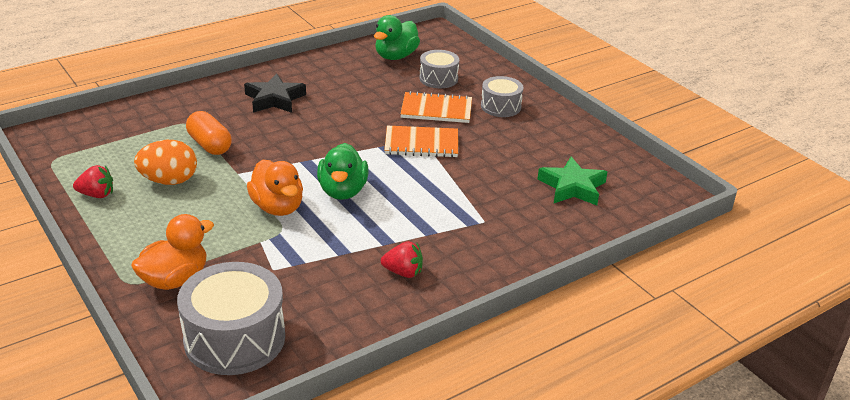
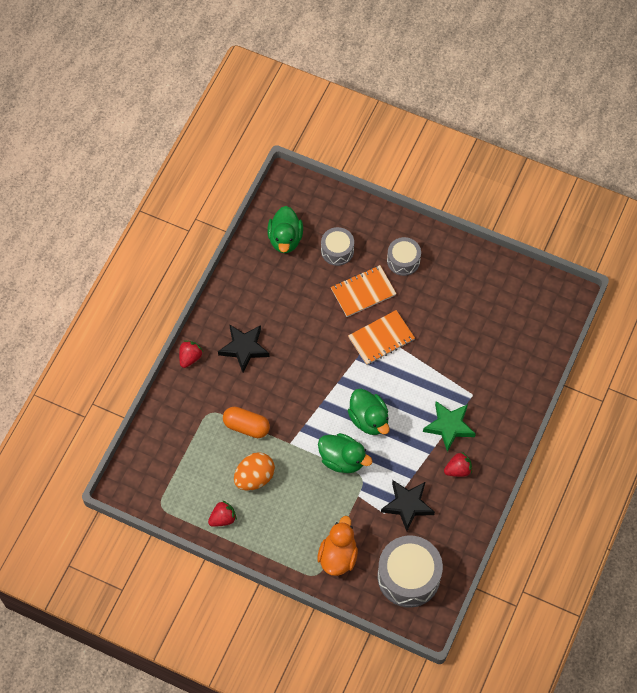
camera: 30 degrees left, 30 degrees up
(217, 86) = (190, 357): none -> red strawberry
(277, 207) = (342, 459): orange duck -> green duck
(308, 275) = (407, 505): none -> black star
(572, 187) = (503, 327): green star -> green star (449, 426)

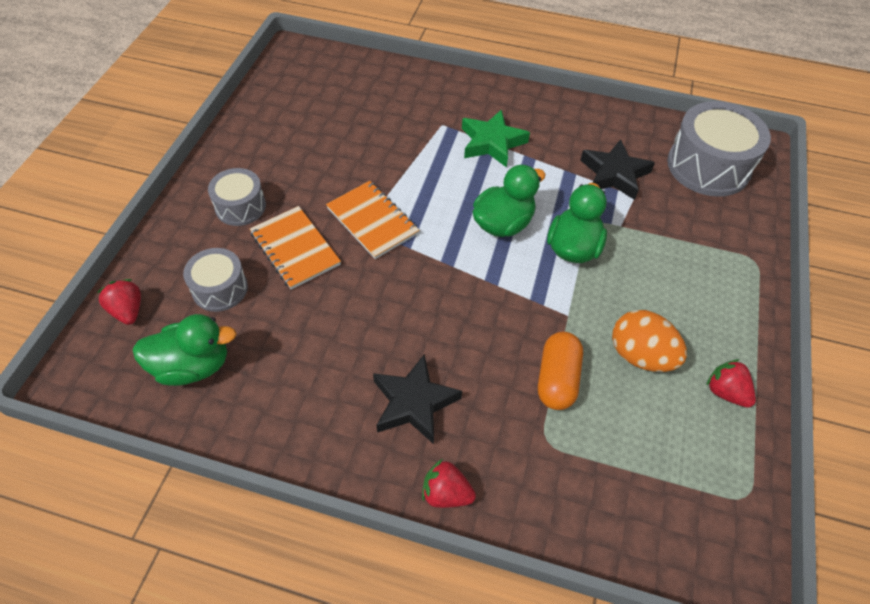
camera: 100 degrees left, 10 degrees down
(338, 556) = (716, 239): orange duck -> none
(458, 469) = (549, 131): red strawberry -> red strawberry (128, 311)

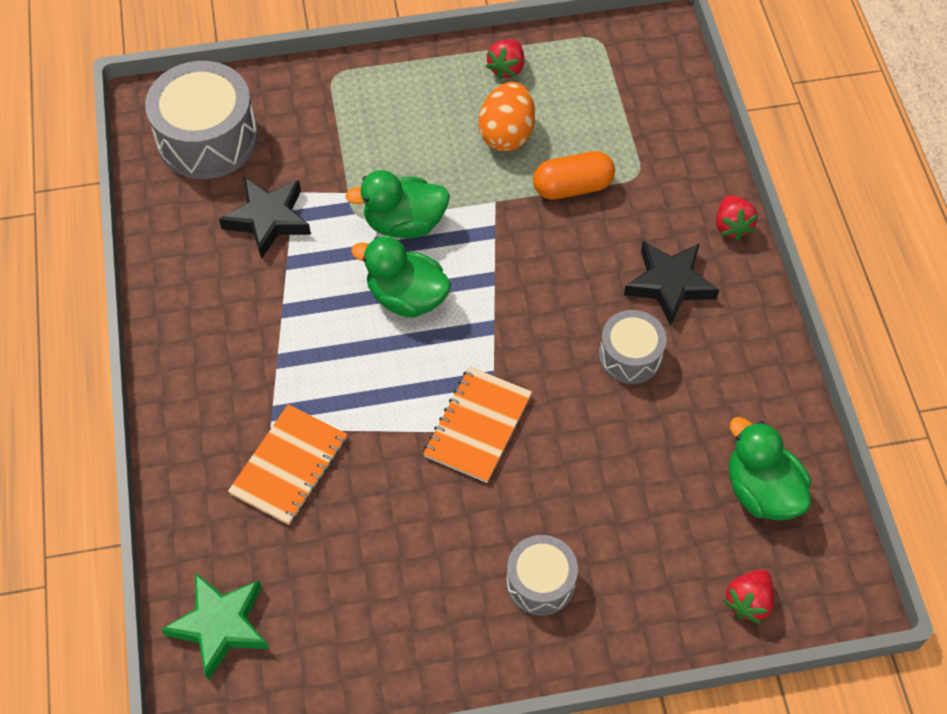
camera: 115 degrees left, 5 degrees up
(220, 289) = (662, 526): grey drum -> grey drum (630, 356)
(295, 249) = (564, 483): orange notebook -> orange notebook (289, 466)
(492, 143) = (277, 358): green star -> green star (220, 625)

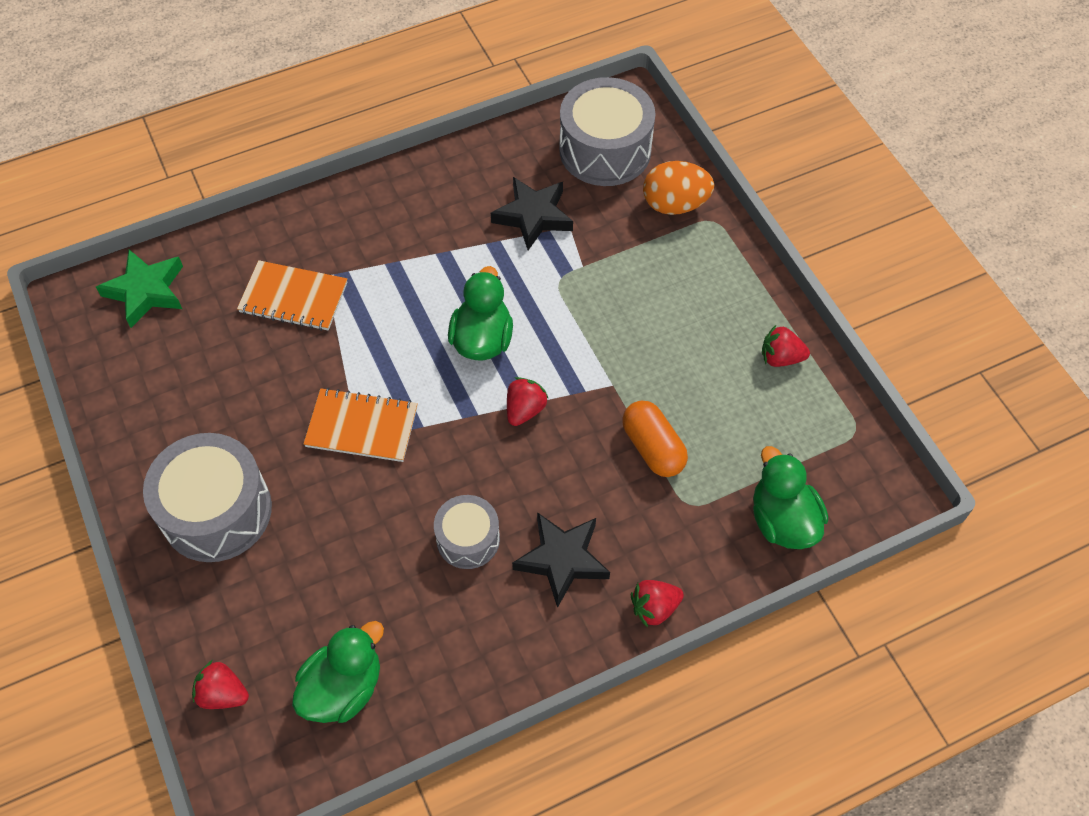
camera: 75 degrees right, 0 degrees up
(404, 223) = (562, 318): green duck -> green duck (782, 520)
(501, 278) = (525, 410): none -> red strawberry
(506, 134) = (697, 376): orange egg -> orange egg (675, 204)
(540, 582) = (216, 511): grey drum -> grey drum, size x1.75

